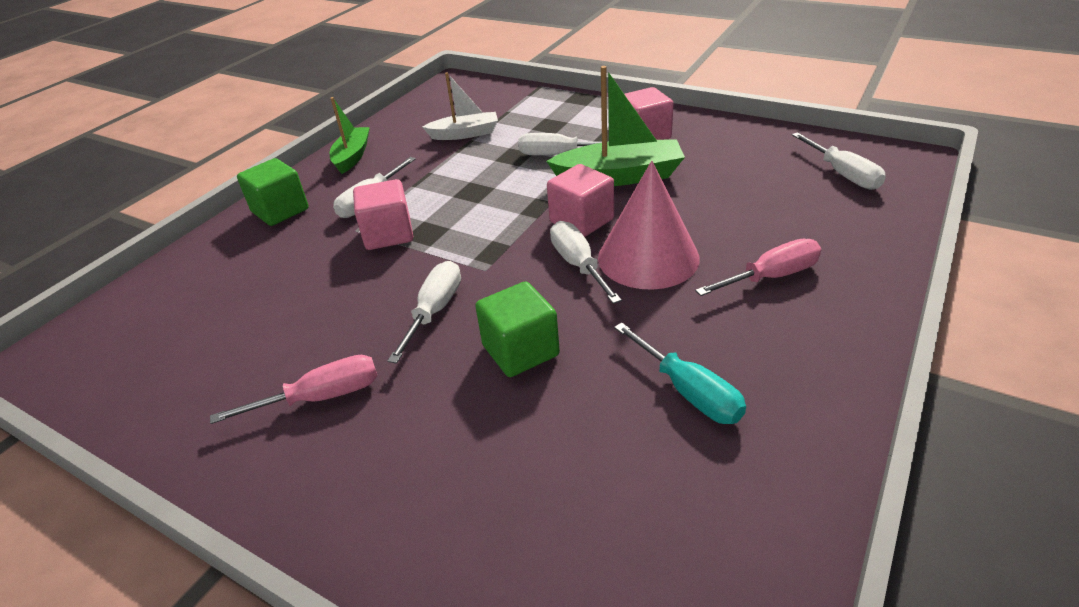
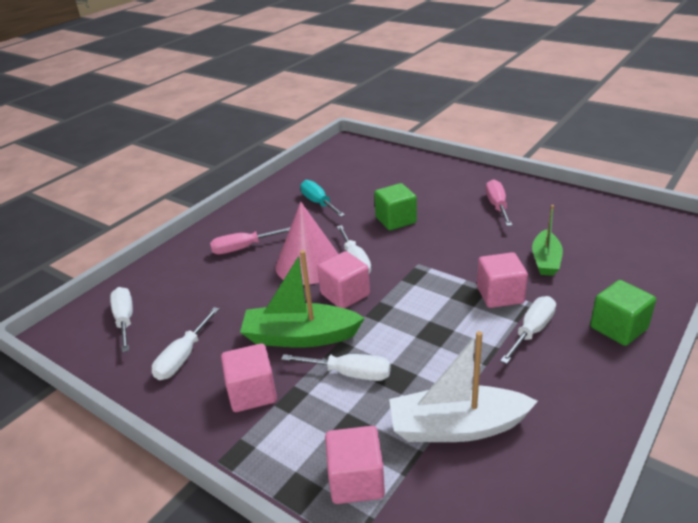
camera: 175 degrees left, 5 degrees down
(321, 397) = (497, 206): pink screwdriver -> pink screwdriver turned 105 degrees clockwise
(352, 156) = (588, 401): green boat -> green boat (545, 260)
(434, 311) = (448, 240): white screwdriver -> white screwdriver (183, 357)
(465, 134) = (457, 427): white boat -> white boat, size x1.55
(541, 105) = (356, 480): none -> pink cube

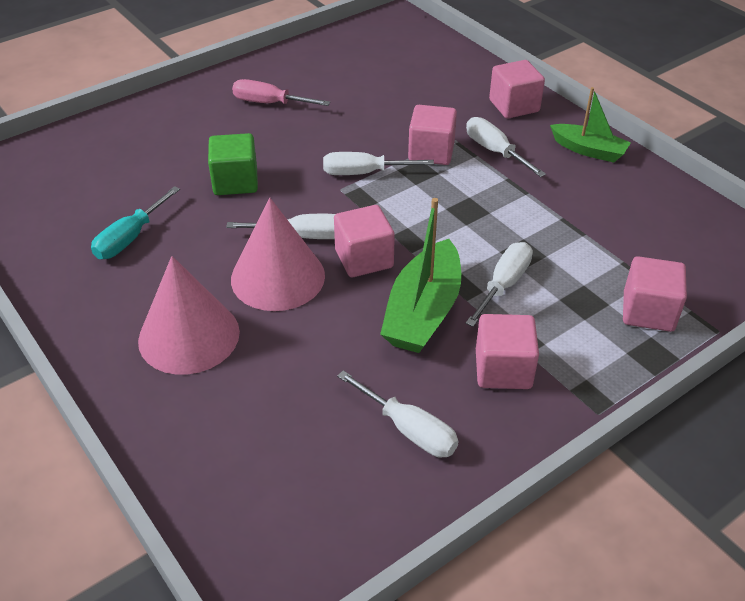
camera: 75 degrees left, 10 degrees up
(125, 320) = (287, 495): white screwdriver -> white screwdriver (363, 173)
(243, 248) = (189, 336): pink screwdriver -> pink cone
(318, 203) = (130, 238): turquoise screwdriver -> turquoise screwdriver turned 45 degrees counterclockwise
(457, 427) = (601, 232): white boat -> none
(545, 260) = (393, 108): green boat -> green boat (588, 150)
(618, 328) = (514, 106): green cube -> pink cube

